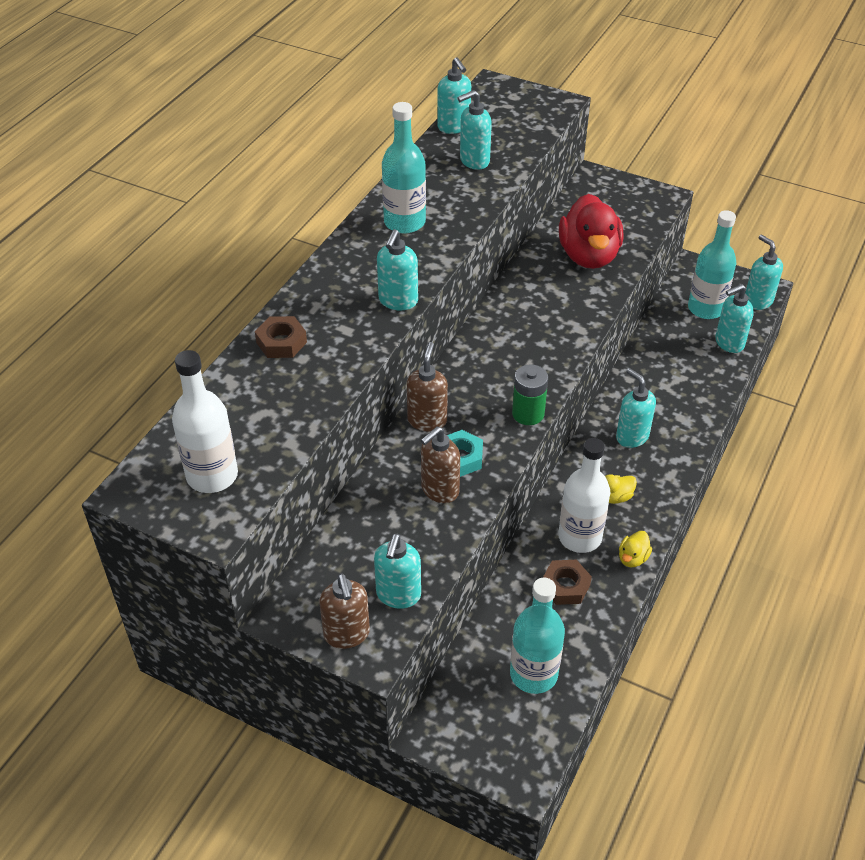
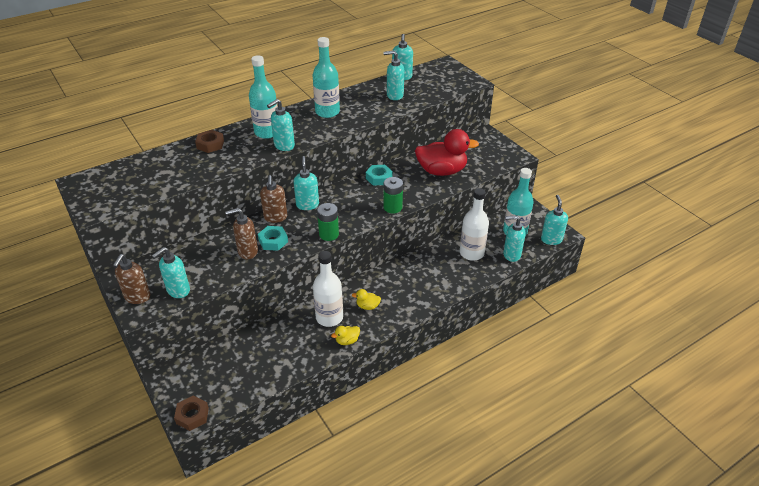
camera: 30 degrees right, 5 degrees down
(212, 475) = (117, 189): white bottle -> white bottle (471, 253)
(427, 420) = (275, 217): brown soap dispenser -> brown soap dispenser turned 135 degrees clockwise
(514, 299) = (379, 178): none -> turquoise nut
(533, 674) = (240, 372): turquoise bottle -> turquoise bottle (267, 132)
(565, 586) = (298, 338): brown nut -> brown nut (192, 415)
(575, 337) = (392, 207): none -> green battery
(588, 256) = (441, 171): red duck -> red duck turned 120 degrees counterclockwise
(631, 436) = (407, 280): turquoise soap dispenser -> turquoise soap dispenser (307, 205)

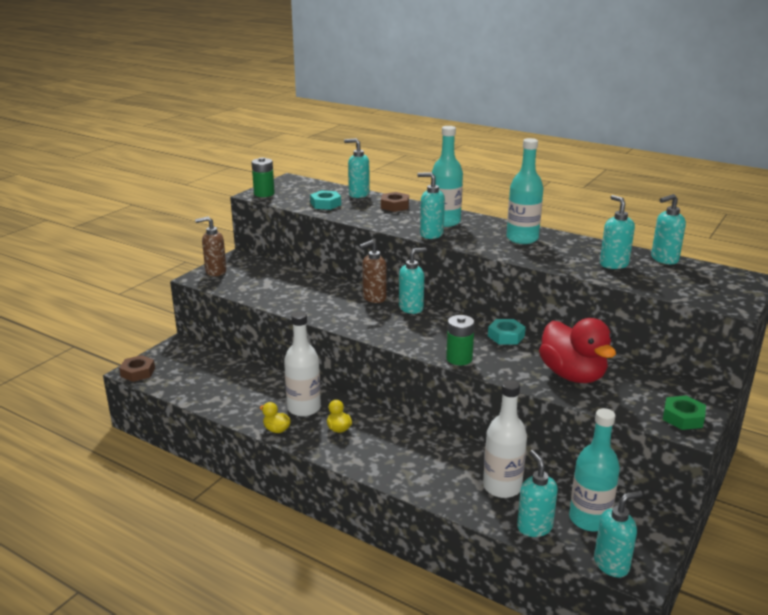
camera: 65 degrees right, 15 degrees down
(178, 290) = (234, 285): turquoise soap dispenser -> turquoise soap dispenser (358, 194)
(247, 252) = (310, 299): brown soap dispenser -> none
(273, 241) = (336, 307): turquoise nut -> turquoise nut (325, 204)
(329, 234) = (373, 333): green battery -> green battery (264, 194)
(504, 153) = (683, 417): none -> green nut

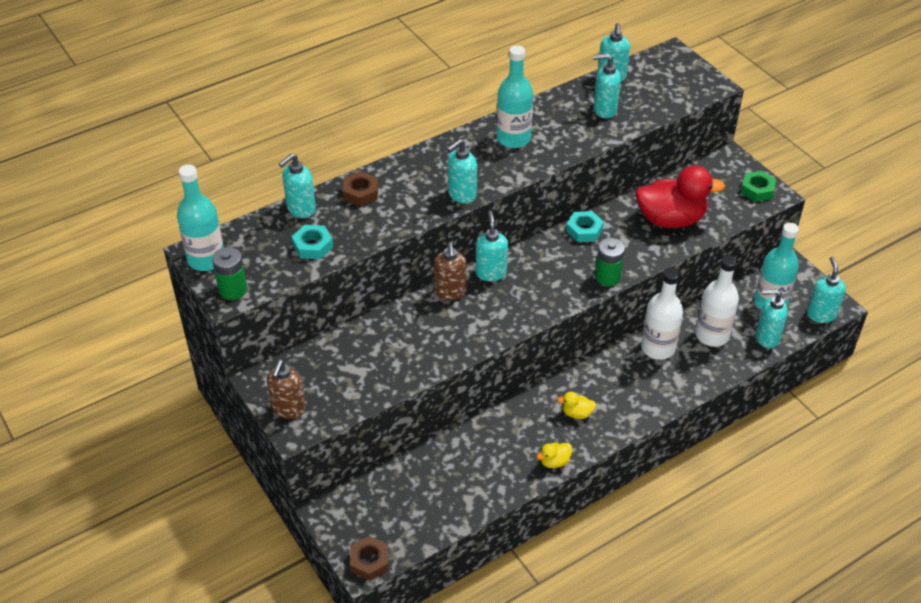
camera: 65 degrees left, 20 degrees up
(304, 408) = (527, 429): white bottle -> white bottle (658, 348)
(445, 222) = (435, 173): turquoise bottle -> turquoise bottle (206, 259)

